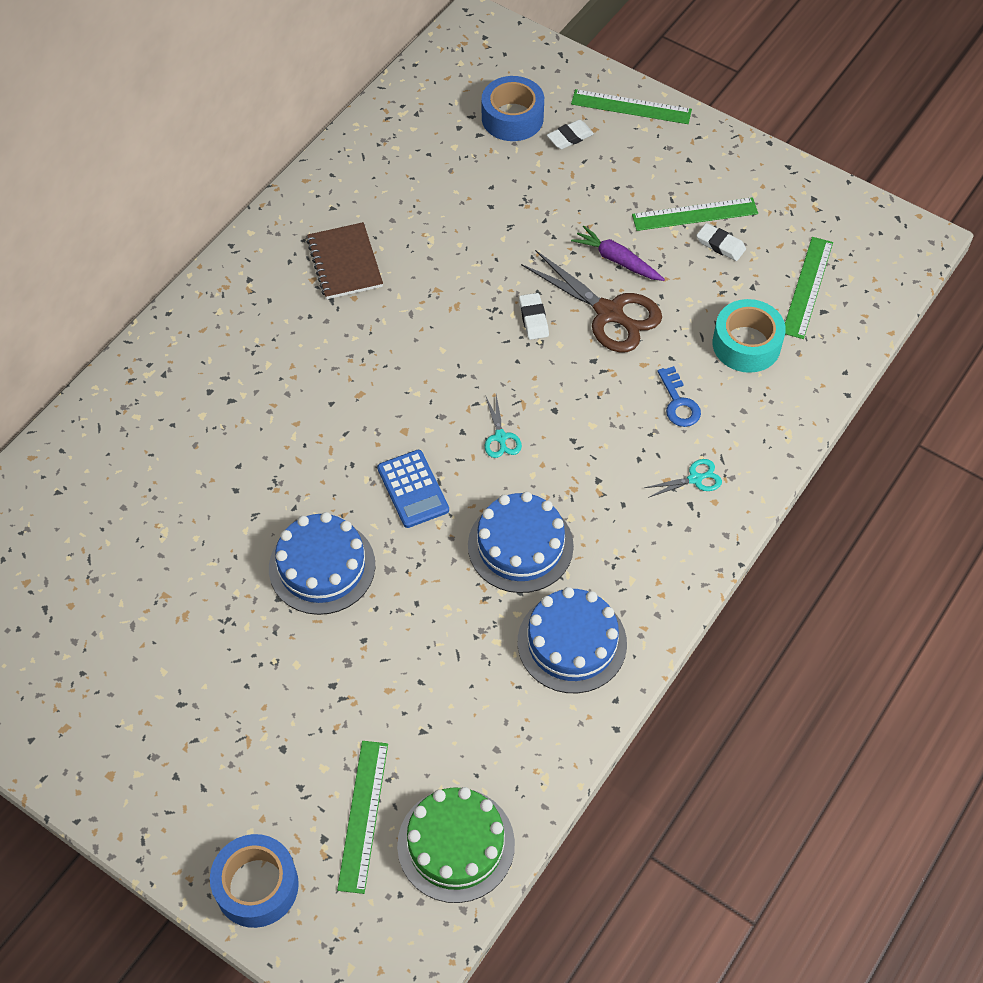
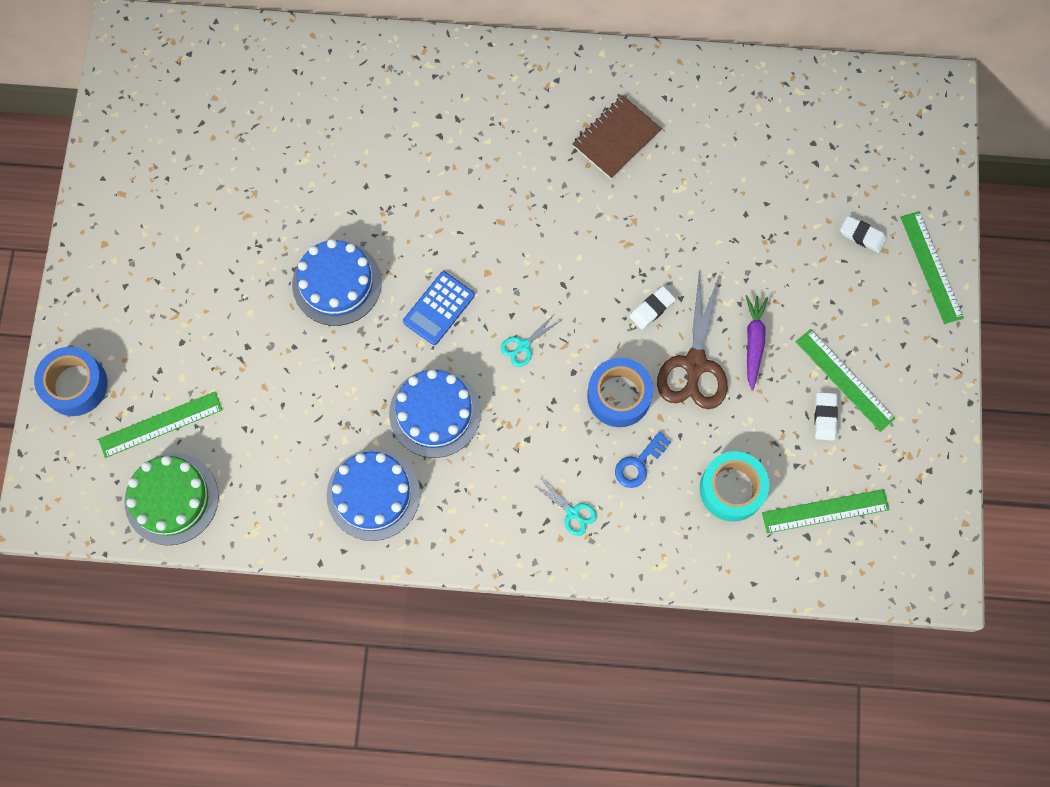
camera: 60 degrees right, 15 degrees up
(512, 118) = (852, 179): blue tape -> blue tape (619, 396)

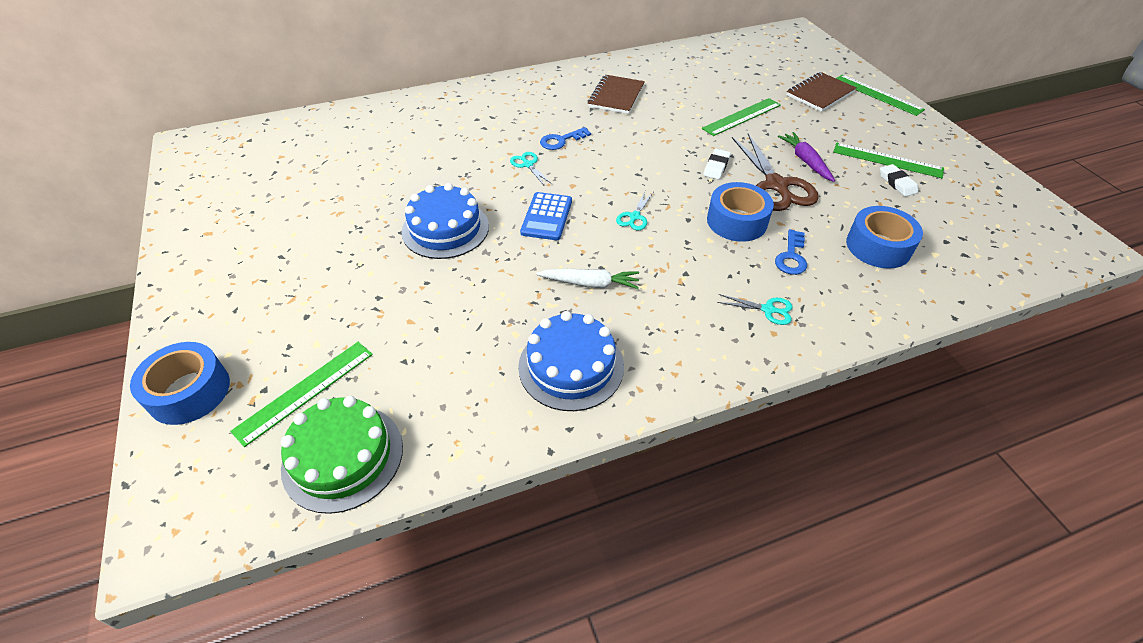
camera: 25 degrees left, 25 degrees down
(435, 413) = (590, 284): blue cake -> white carrot
(457, 220) = (527, 164): none -> turquoise scissors
(512, 195) = (561, 140): none -> blue key
(732, 489) = (878, 246): turquoise tape -> blue tape
(825, 511) = (959, 234): green ruler -> green ruler (741, 116)
(862, 236) = (820, 94): white eraser -> brown notebook

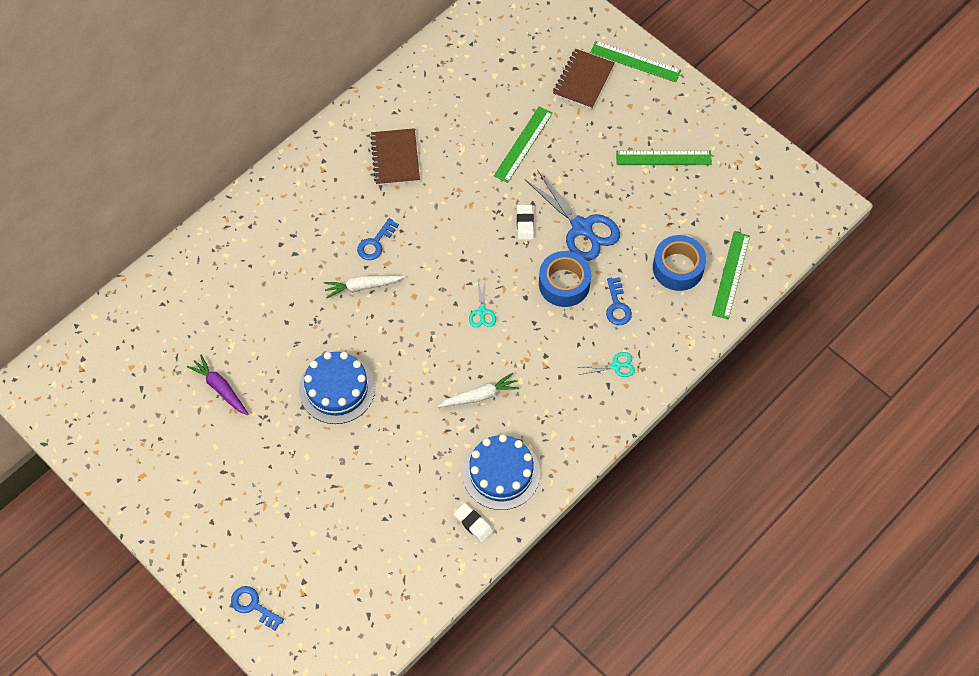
camera: 25 degrees left, 15 degrees up
(189, 392) = (253, 606): blue tape -> blue key
(305, 391) = (333, 570): green ruler -> green ruler (731, 275)
(343, 457) = (392, 601): green cake -> none
(527, 164) = (362, 286): turquoise scissors -> white carrot
(546, 217) = (411, 341): blue calculator -> none
(776, 185) = (582, 228): brown scissors -> blue scissors
(805, 161) = (597, 186): purple carrot -> purple carrot (220, 388)
(897, 183) = (677, 185): white eraser -> white eraser (473, 523)

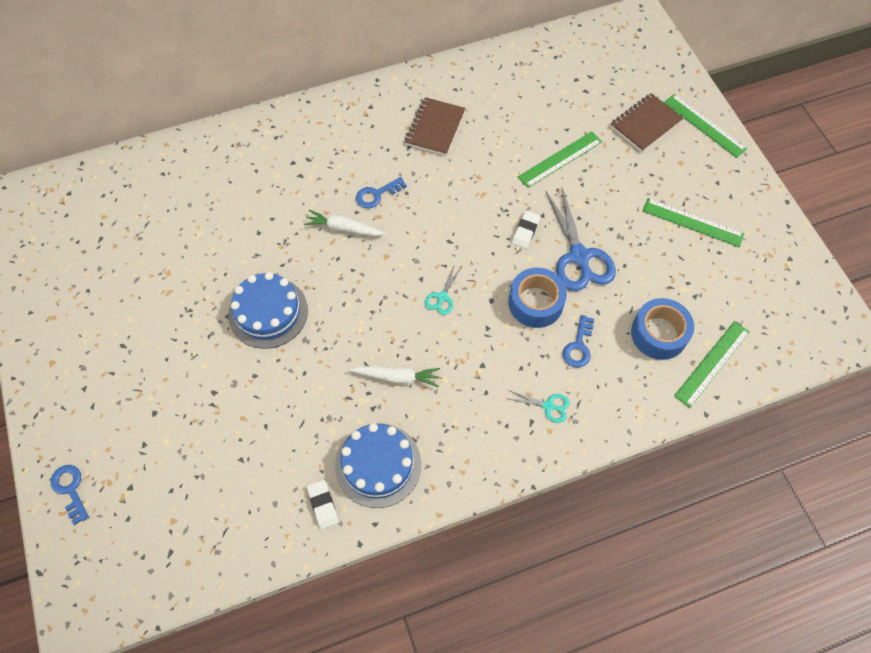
camera: 25 degrees right, 0 degrees up
(220, 388) = (166, 267): purple carrot -> none

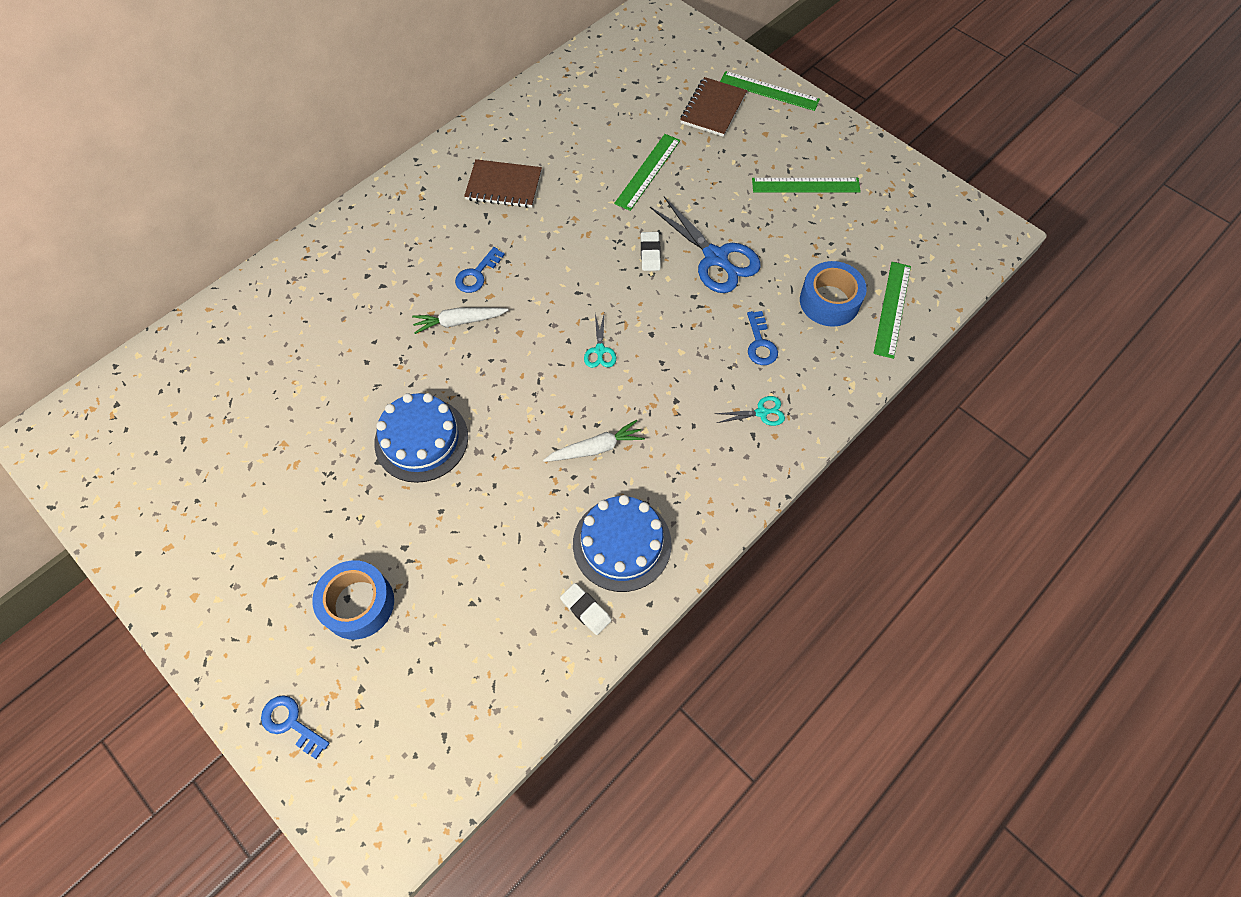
camera: 25 degrees left, 0 degrees up
(435, 128) = (504, 186): brown notebook -> brown notebook turned 75 degrees counterclockwise
(535, 303) = (696, 319): blue tape -> blue tape (358, 604)

